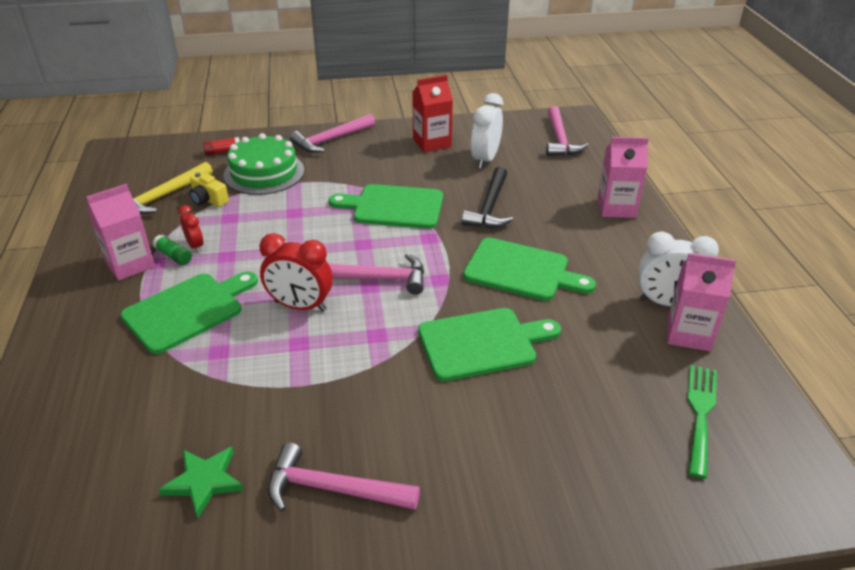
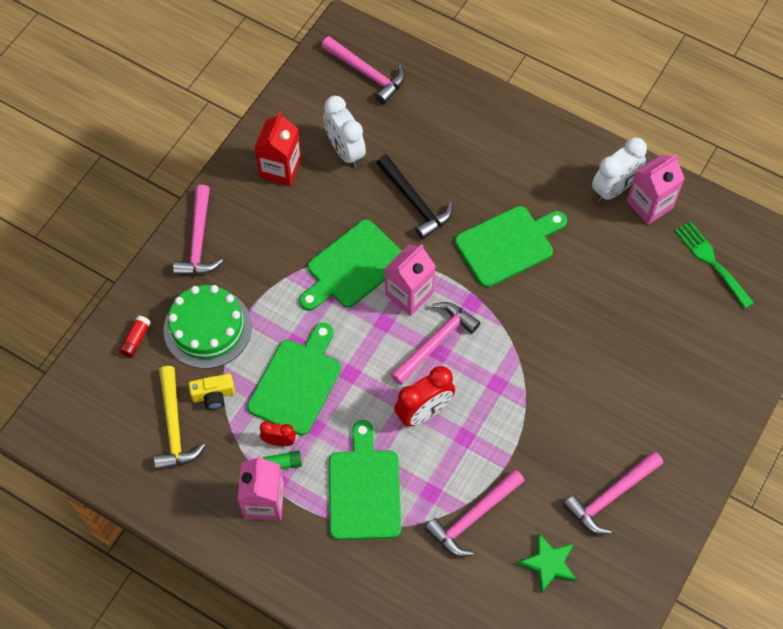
camera: 50 degrees left, 25 degrees up
(215, 393) = (473, 517): none -> pink hammer
(482, 343) = (559, 327): green cutting board -> green cutting board (297, 382)
(616, 208) = (492, 121): pink carton -> pink carton (409, 294)

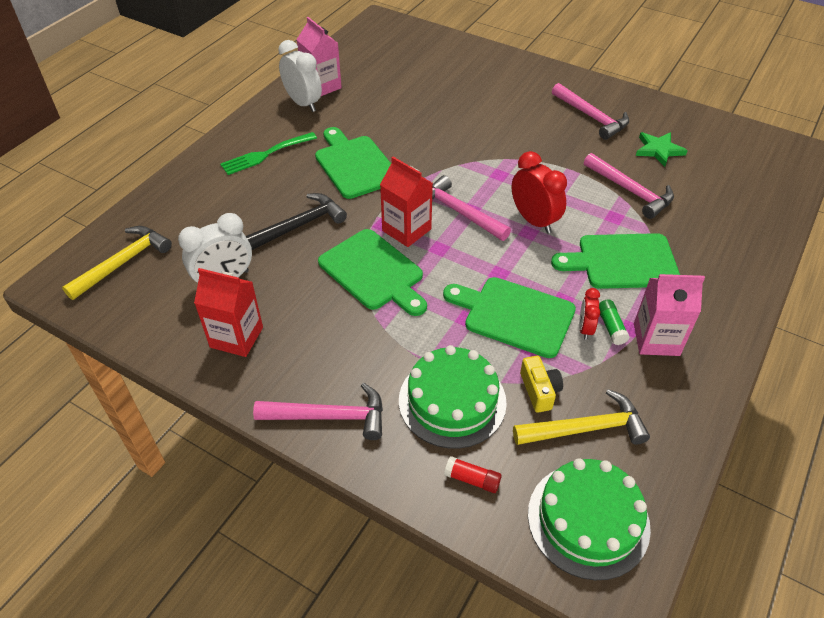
camera: 90 degrees left, 15 degrees down
(95, 417) = (588, 520): none -> green cake
(367, 73) = (123, 262): pink hammer -> yellow hammer
(409, 294) = (406, 230): pink carton -> red carton
(711, 261) = (378, 60): green fork -> green fork (265, 155)

